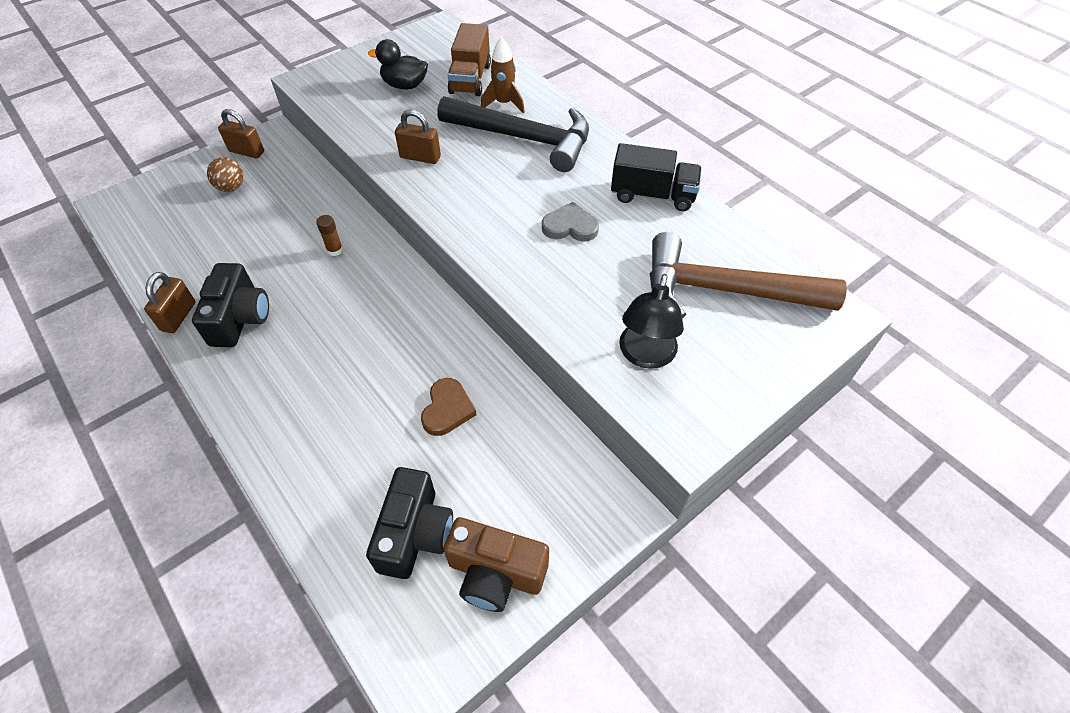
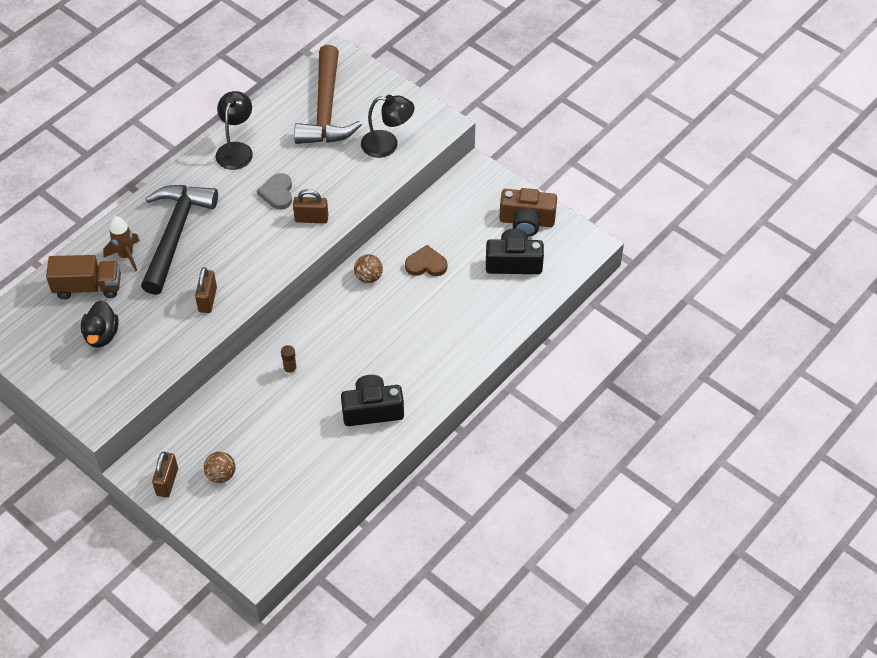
camera: 100 degrees left, 0 degrees up
(178, 316) = (378, 452): brown padlock -> brown padlock (311, 218)
(445, 339) = (368, 277): none -> brown ball
(495, 573) = (526, 221): brown camera -> brown camera turned 90 degrees clockwise
(652, 195) = (236, 149): black truck -> black lamp

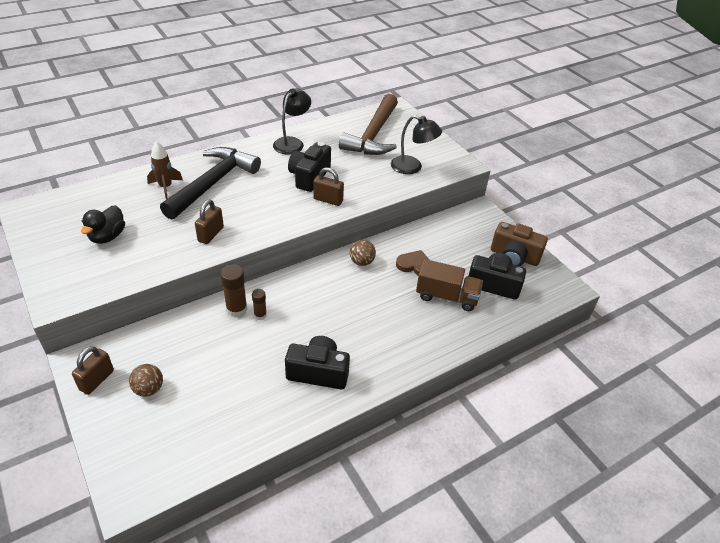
camera: 15 degrees right, 10 degrees down
(88, 287) = (121, 200): brown truck -> brown truck (446, 296)
(263, 370) = (236, 309): none -> brown glue stick
(277, 193) = (309, 176): grey heart -> black camera

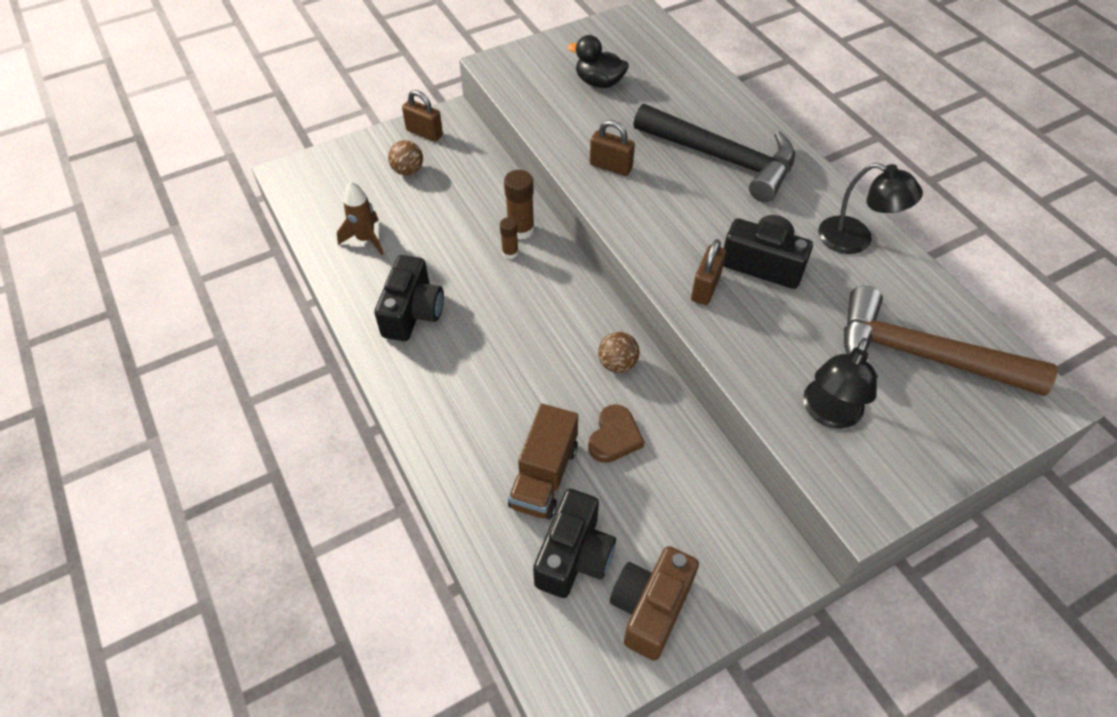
camera: 95 degrees right, 10 degrees up
(165, 187) = (704, 116): brown rocket -> brown rocket (366, 239)

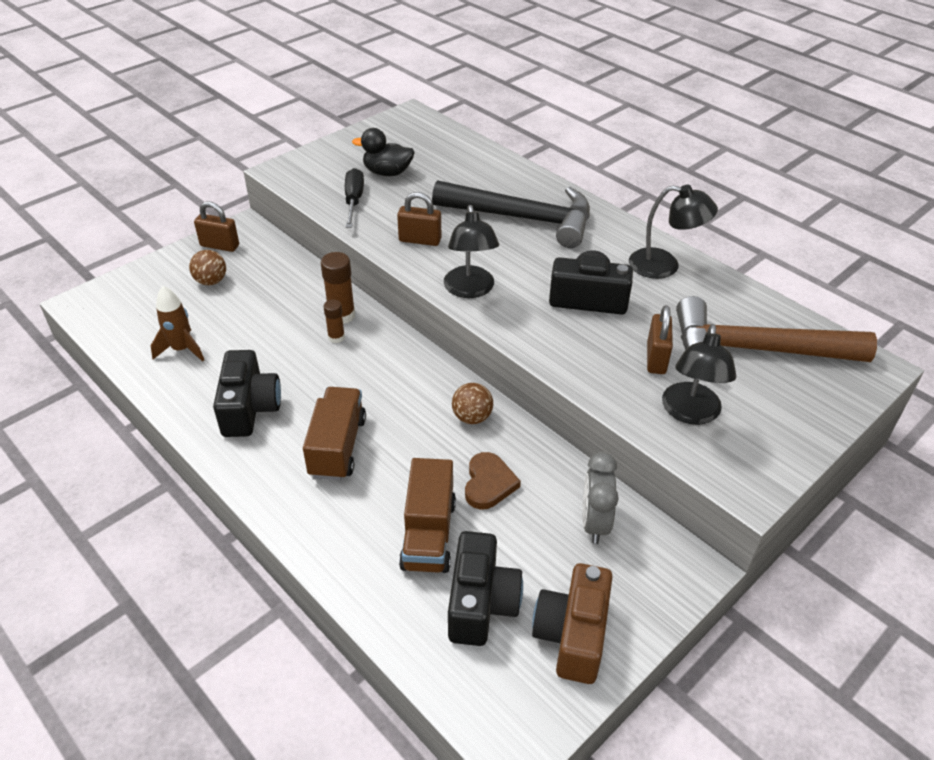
camera: 15 degrees left, 10 degrees down
(483, 369) = (337, 447): none -> brown truck
(557, 110) = (353, 201): none -> black screwdriver
(645, 232) = (470, 290): none -> black lamp
(705, 287) = (542, 327): brown padlock -> brown padlock (656, 358)
(705, 500) = (594, 523): none -> grey clock

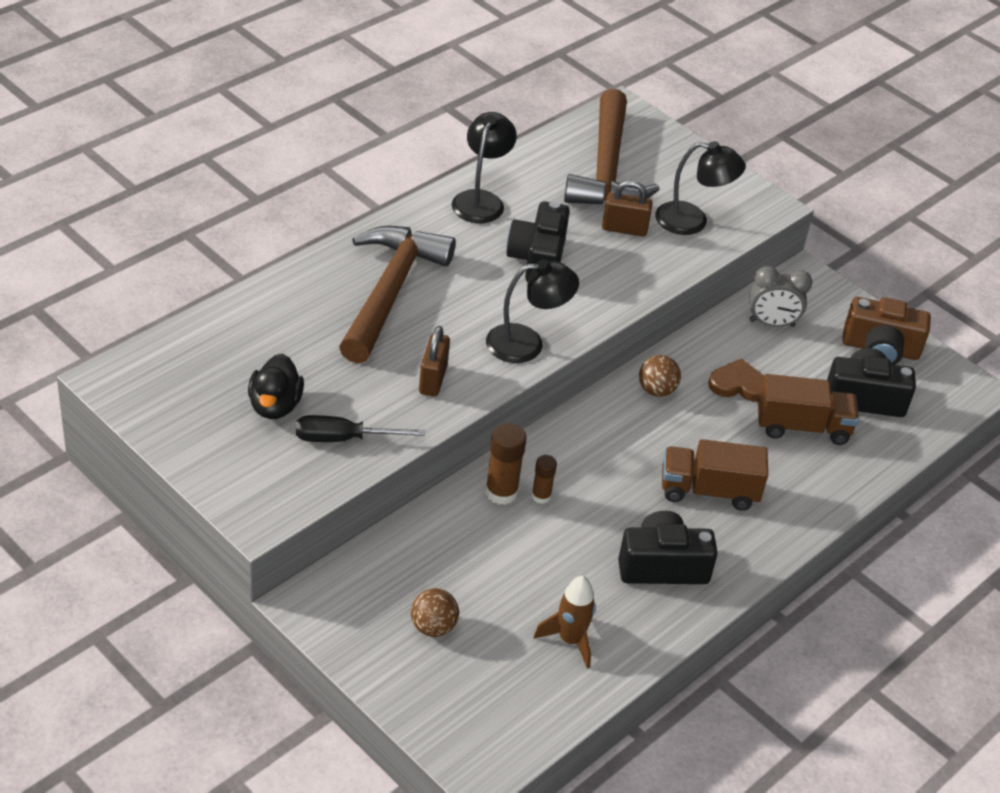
camera: 95 degrees left, 0 degrees up
(220, 246) = (351, 627): brown padlock -> none
(522, 219) = (390, 292): black hammer -> brown hammer

